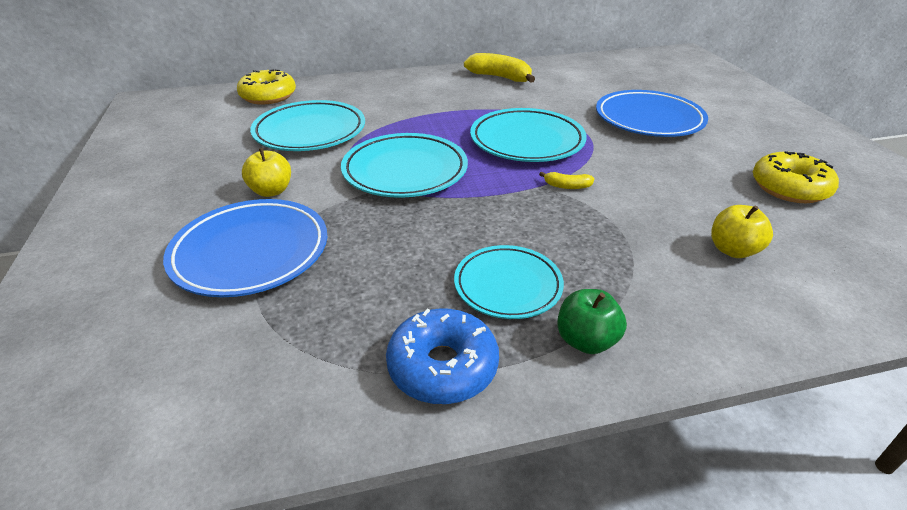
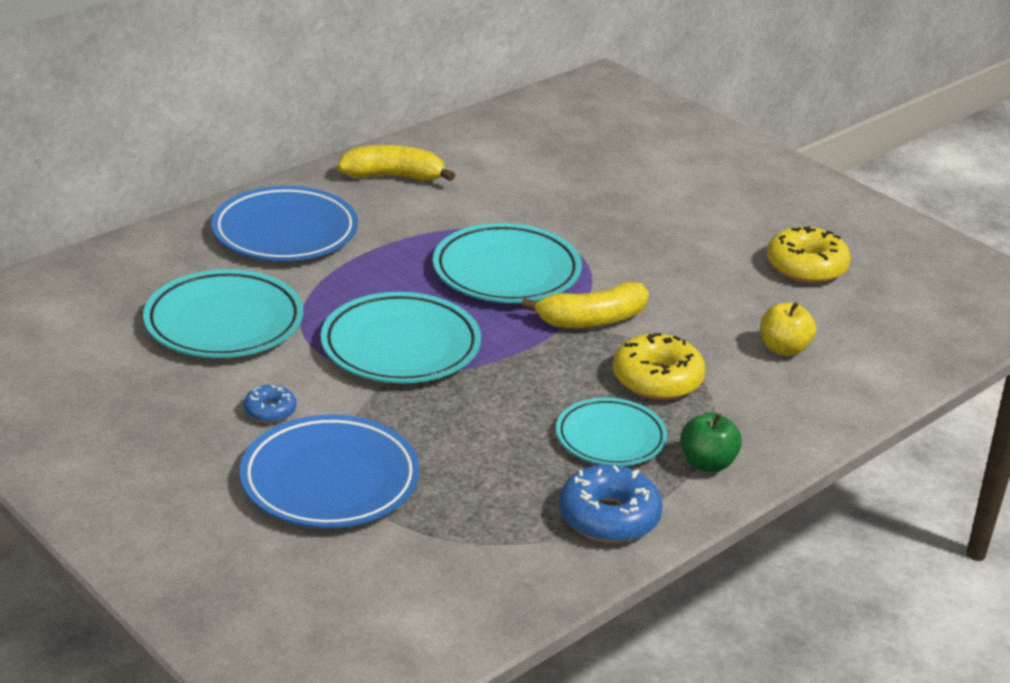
camera: 30 degrees left, 5 degrees down
(268, 96) = (95, 281): yellow donut -> yellow donut (657, 379)
(271, 191) = (270, 411): yellow apple -> blue donut
(567, 186) = (592, 320): yellow banana -> yellow banana, size x2.05
(648, 119) = (623, 207): blue plate -> blue plate (285, 232)

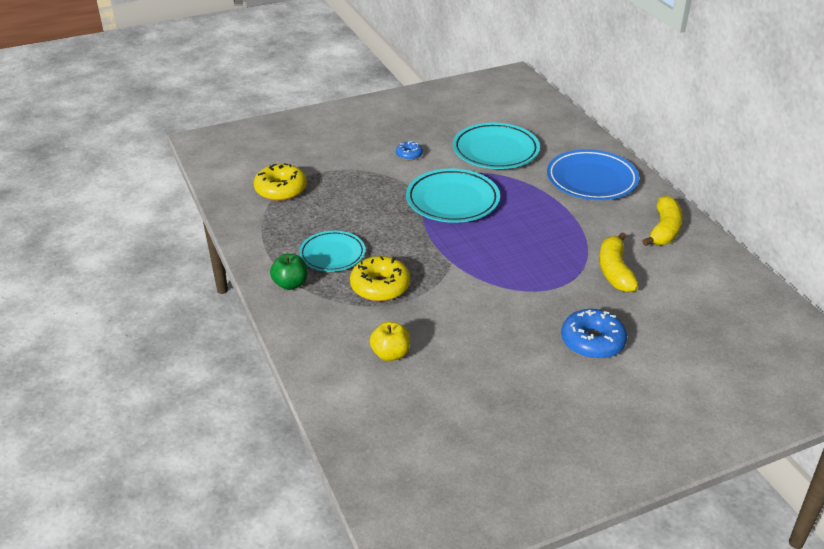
camera: 110 degrees right, 5 degrees up
(330, 480) = (345, 164): blue plate -> none
(506, 272) = (525, 253): turquoise plate -> none
(592, 320) = (456, 276): yellow banana -> yellow banana (615, 271)
(609, 517) = (267, 238): blue donut -> blue donut (592, 342)
(806, 267) = (497, 405): yellow donut -> yellow donut (281, 190)

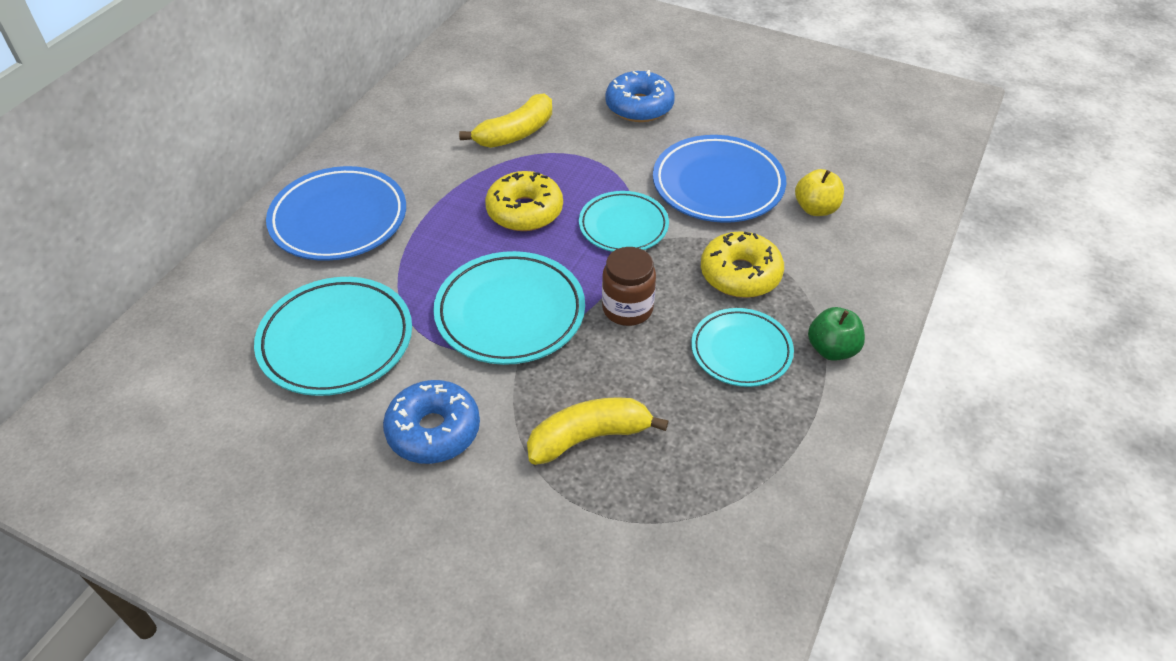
camera: 130 degrees left, 10 degrees up
(281, 190) = (680, 519): yellow donut -> yellow donut (524, 211)
(408, 235) = (627, 308): none -> brown jar
(409, 155) = (433, 430): blue donut -> blue donut, size x1.84
(464, 326) = (718, 185): none -> blue plate
(472, 267) = (623, 226): none -> turquoise plate
(664, 230) = (402, 130): yellow banana -> yellow banana (589, 437)

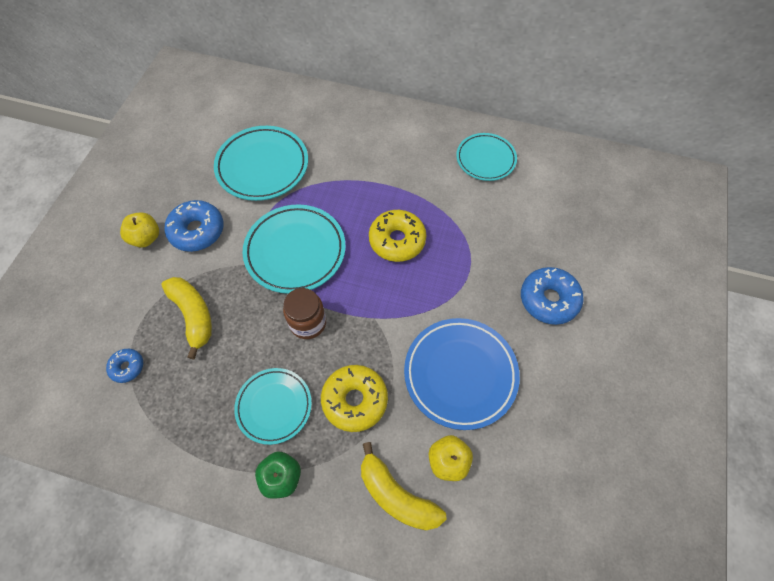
camera: 80 degrees right, 15 degrees up
(339, 219) = (367, 139): blue plate -> none
(423, 504) = (146, 238): none -> yellow apple
(516, 133) = (484, 218): yellow banana -> yellow banana (397, 495)
(623, 226) = (394, 308): turquoise plate -> turquoise plate (485, 159)
(661, 524) = (127, 367): none -> blue donut

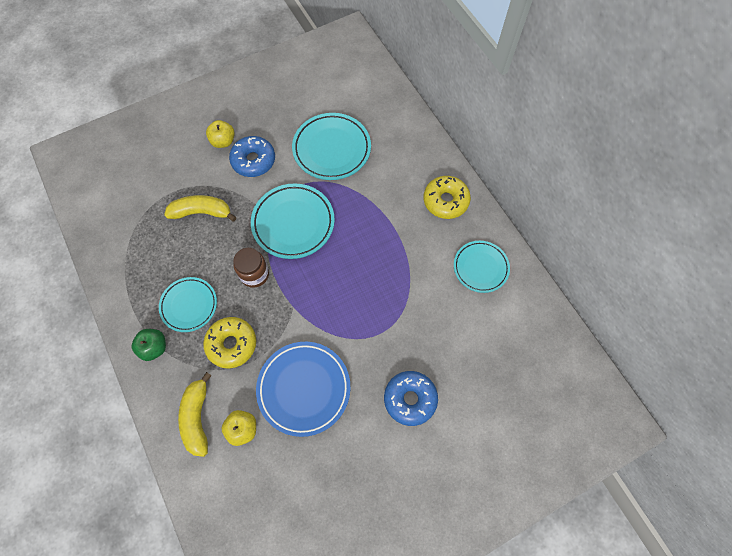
camera: 45 degrees right, 5 degrees up
(127, 367) = (143, 212): blue donut -> none
(193, 315) = (201, 212): yellow banana -> yellow banana turned 105 degrees counterclockwise
(397, 240) = (359, 271): yellow donut -> yellow donut (445, 201)

